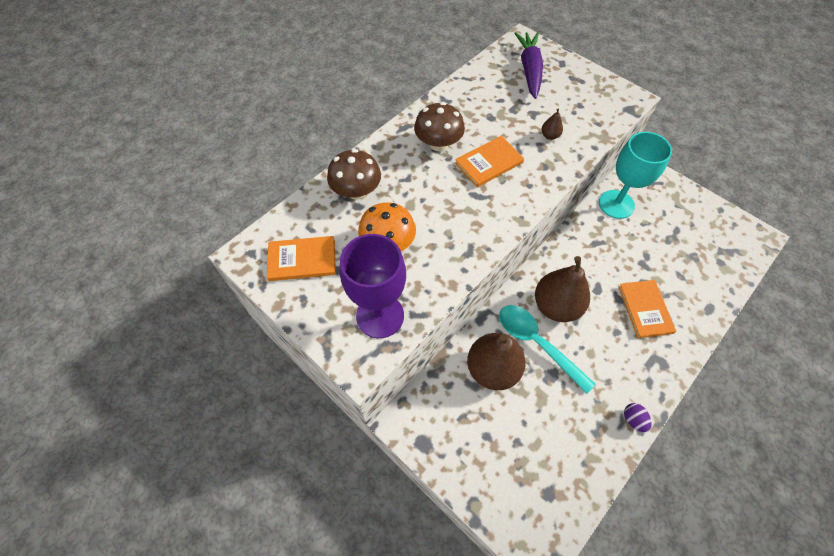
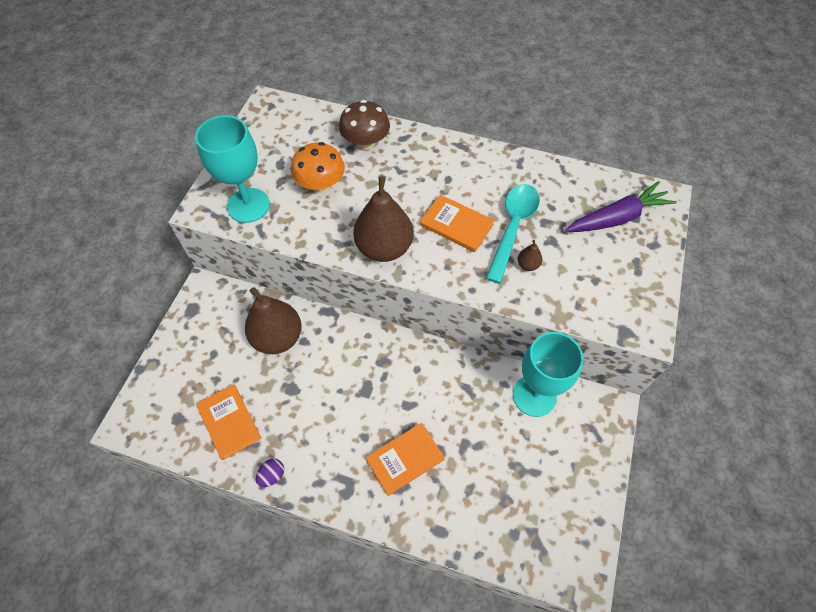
camera: 65 degrees right, 0 degrees up
(302, 260) = (279, 137): orange book -> orange book (229, 422)
(380, 316) = (248, 205): purple goblet -> turquoise goblet
(438, 144) = (456, 178): brown mushroom -> none
(537, 343) = (319, 366): turquoise spoon -> turquoise spoon (513, 227)
(556, 306) = (368, 371): brown pear -> brown pear (384, 248)

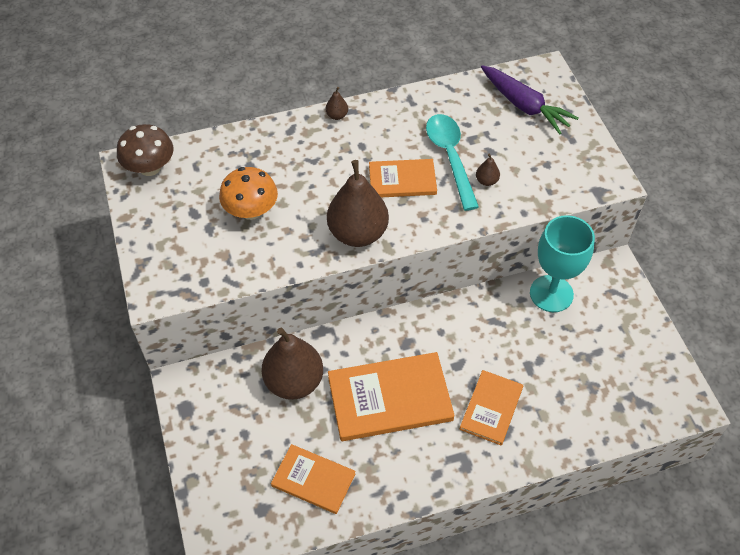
camera: 35 degrees left, 5 degrees down
(248, 205) = (198, 266): turquoise goblet -> none
(272, 475) = (391, 496): purple egg -> none
(334, 397) = (390, 398): none -> orange book
(365, 142) = (259, 152): brown mushroom -> brown mushroom (150, 167)
(448, 145) = (337, 116): none -> brown pear
(617, 218) = (524, 106): purple carrot -> purple carrot turned 105 degrees clockwise

